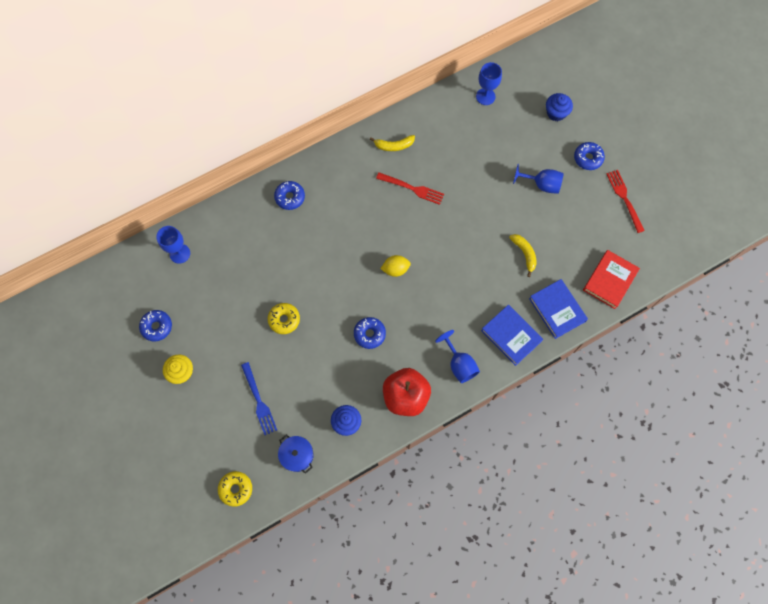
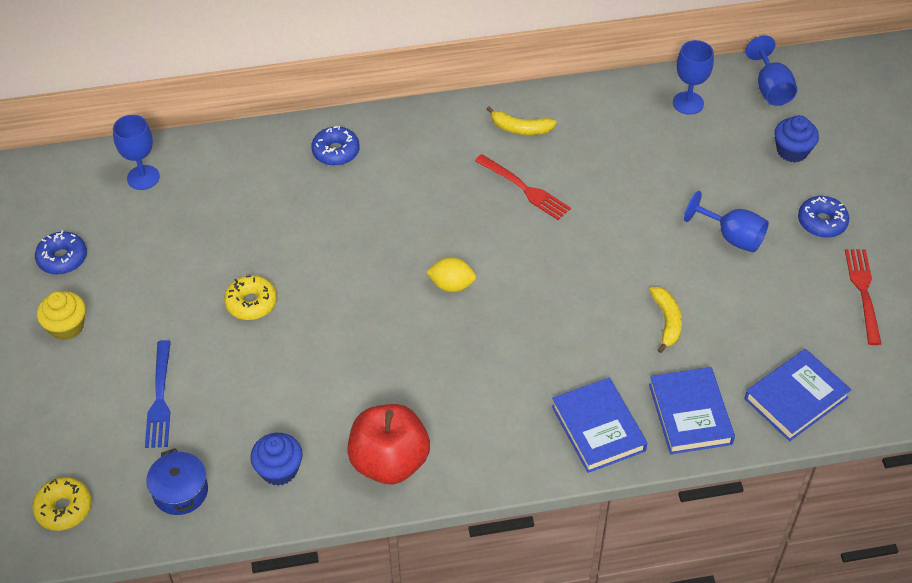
camera: 20 degrees right, 20 degrees down
(369, 334) = (372, 359): blue donut -> none
(459, 364) = (496, 443): blue goblet -> blue goblet (770, 88)
(610, 280) = (796, 398): red book -> blue book

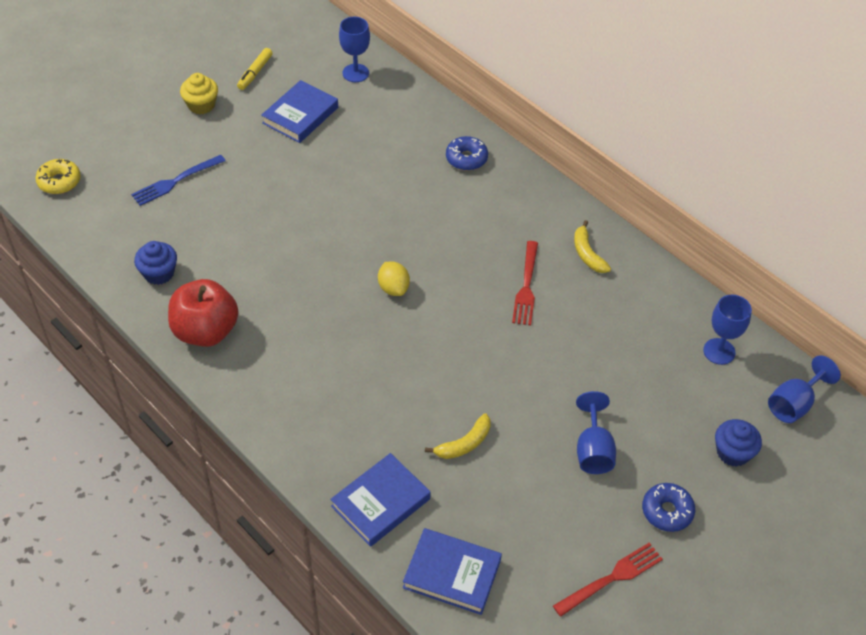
camera: 55 degrees right, 0 degrees up
(62, 258) = (255, 73): blue donut -> yellow marker
(180, 491) = (108, 231): blue pot -> none
(251, 303) = (290, 185): yellow donut -> none
(598, 428) = (323, 445): blue book -> blue book (300, 115)

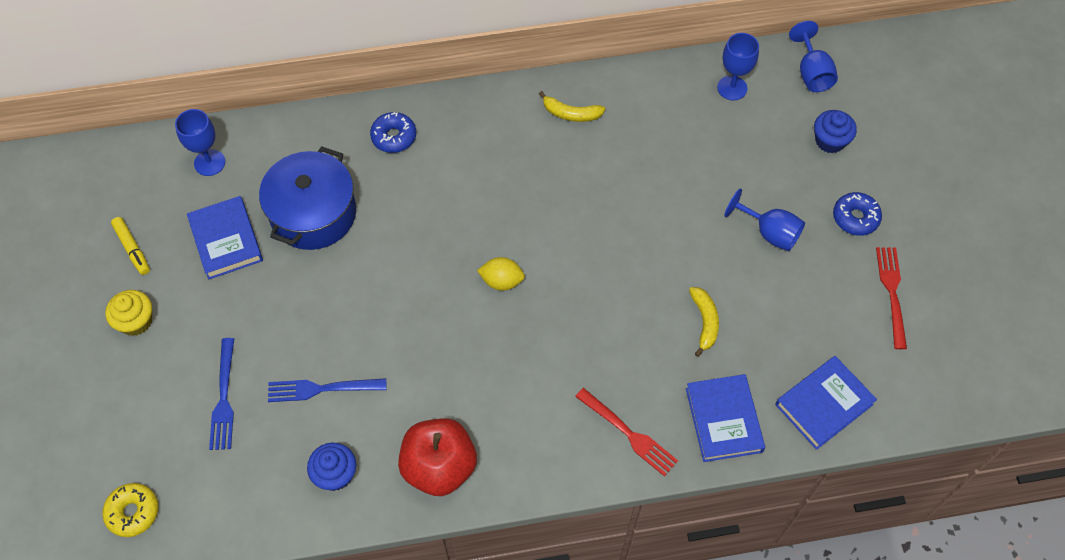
camera: 55 degrees left, 10 degrees up
(221, 230) = (322, 389): none -> blue fork
(361, 149) = (313, 213): none -> blue pot
(526, 286) = (573, 179): red fork -> red fork (628, 433)

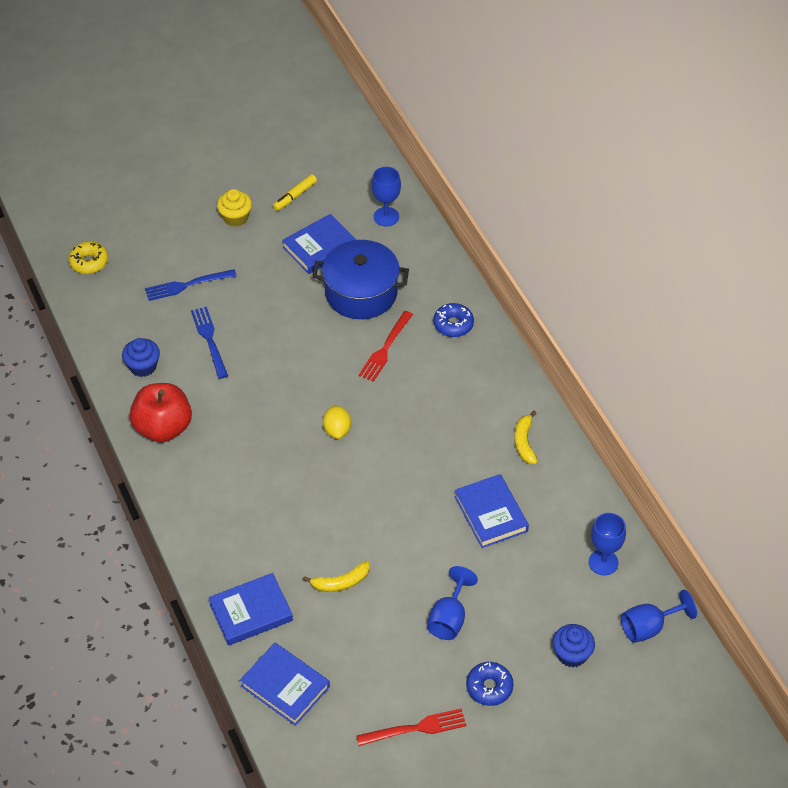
camera: 75 degrees right, 10 degrees down
(628, 433) = (221, 546): red fork -> red fork (385, 348)
(652, 165) = (491, 514): none -> blue book

